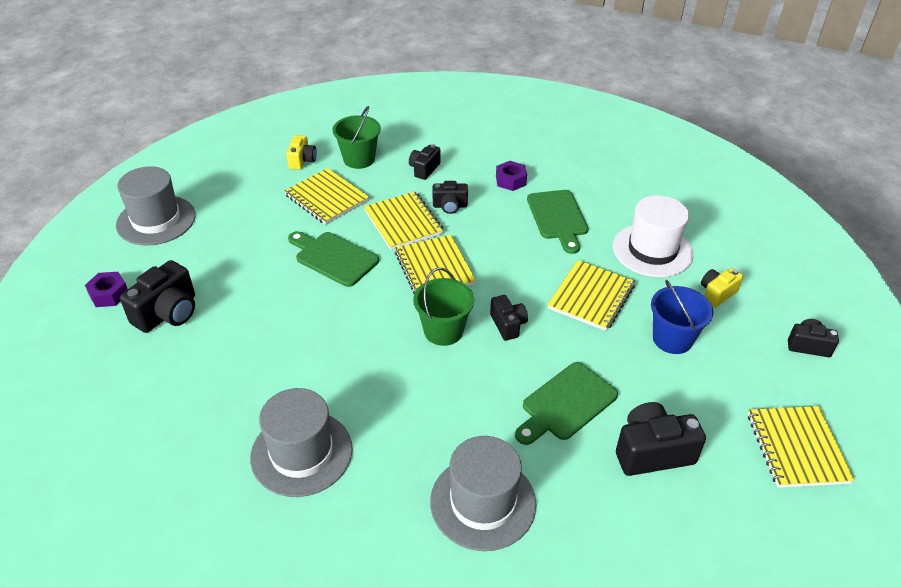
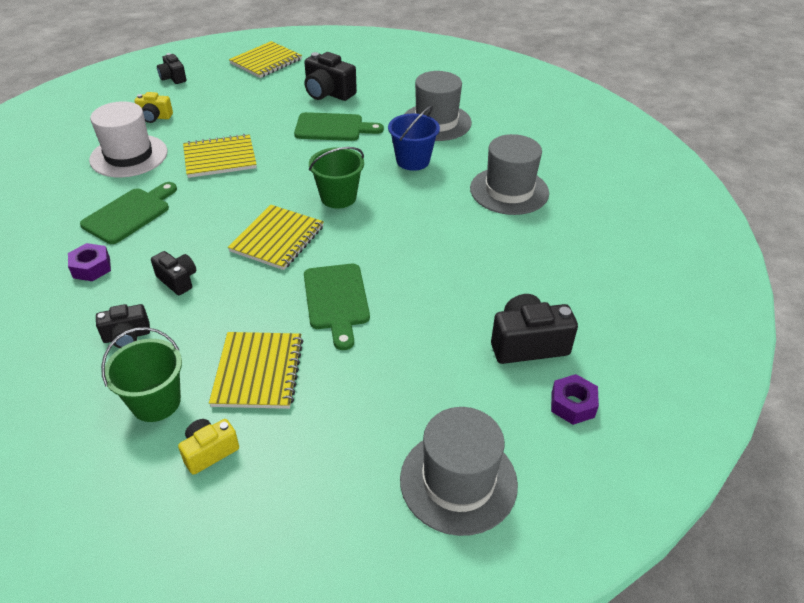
camera: 135 degrees left, 0 degrees up
(403, 222) = (236, 293): yellow notebook -> none
(508, 325) = (295, 176): black camera -> none
(672, 339) = (225, 117): blue bucket -> blue bucket (413, 161)

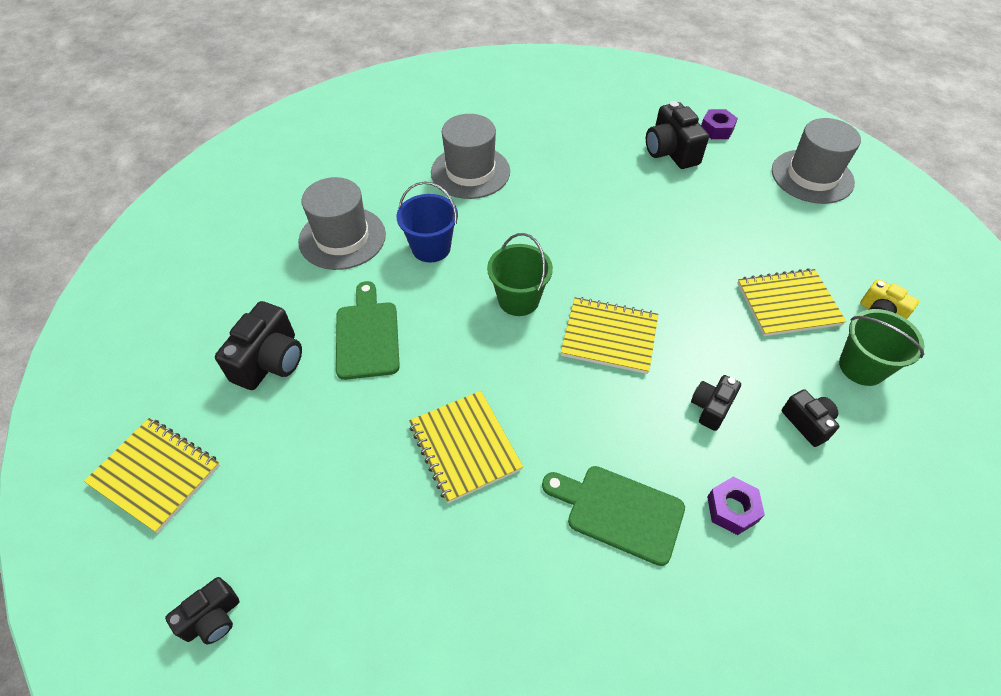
camera: 100 degrees left, 10 degrees up
(129, 156) = (484, 579): white hat -> none
(155, 117) = (361, 590): yellow camera -> none
(336, 300) = (678, 270): green cutting board -> none

